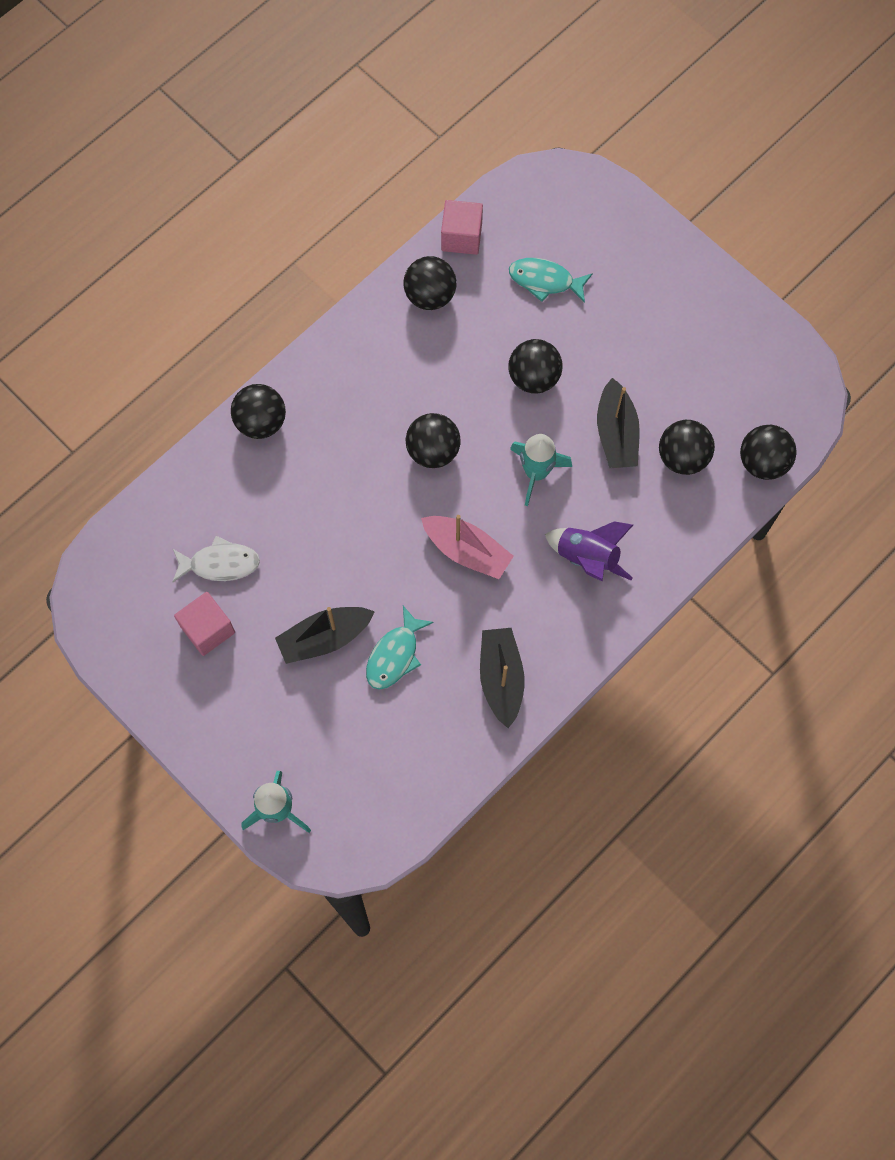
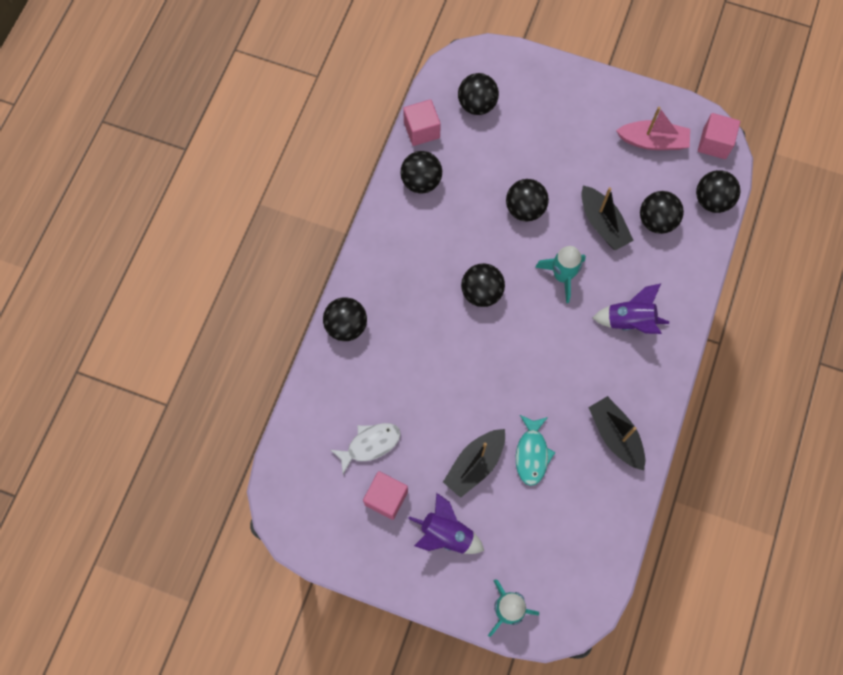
camera: 25 degrees left, 0 degrees up
(253, 698) = (446, 534): none -> purple rocket
(467, 551) = (543, 354): pink boat -> pink boat (653, 141)
(541, 234) = (477, 104): none -> black ball
(545, 281) = (497, 137): turquoise fish -> none
(803, 397) = (714, 143): none -> pink cube

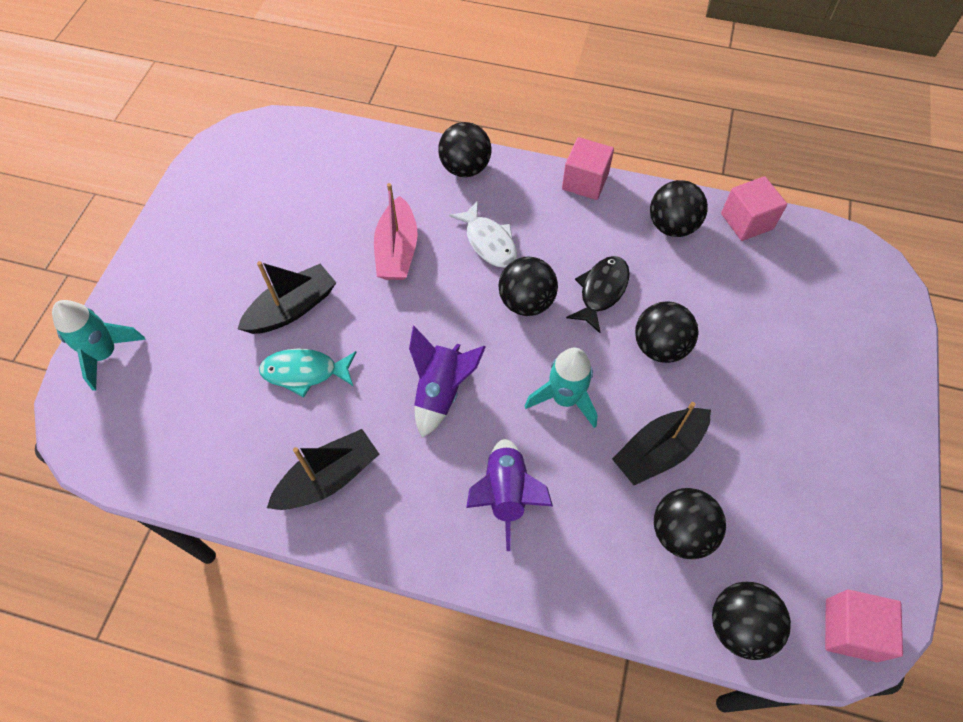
camera: 85 degrees right, 10 degrees down
(370, 444) = (320, 202): white fish -> white fish (489, 242)
(386, 498) = (255, 222): pink cube -> pink cube (585, 181)
(446, 534) = (207, 283): purple rocket -> purple rocket (441, 391)
(475, 464) = (292, 308): black boat -> black boat turned 105 degrees clockwise
(476, 239) = (601, 291): none -> black fish
(477, 104) = (806, 280): black ball -> none
(653, 141) = (822, 524): pink boat -> pink boat (397, 250)

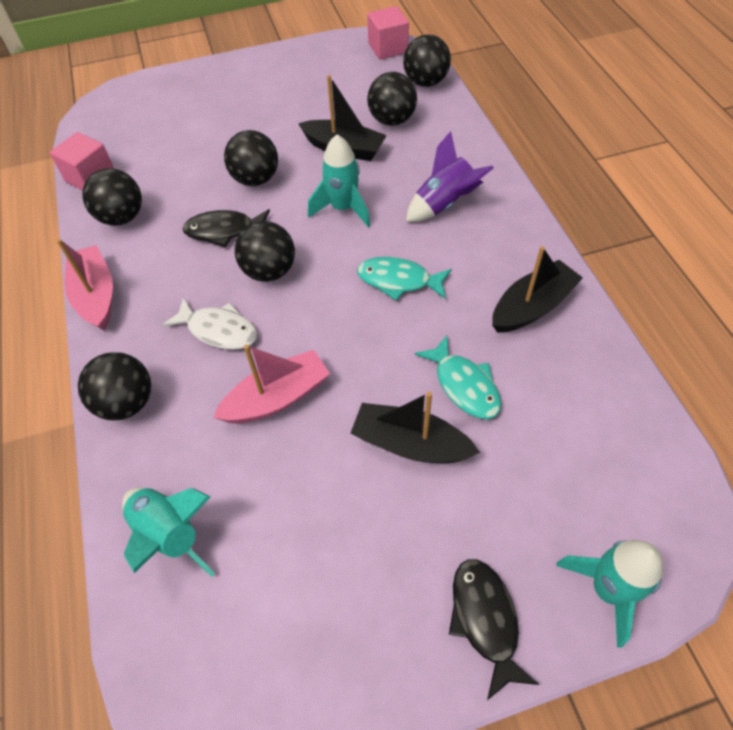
camera: 120 degrees left, 5 degrees down
(157, 279) = (485, 620): none -> black fish
(328, 478) = (532, 307): black boat -> black boat turned 120 degrees clockwise
(349, 158) = (170, 534): none -> turquoise rocket
(441, 391) = (399, 280): purple rocket -> turquoise fish
(489, 242) = (218, 330): white fish -> white fish turned 90 degrees clockwise
(585, 181) = (96, 295): pink cube -> pink boat

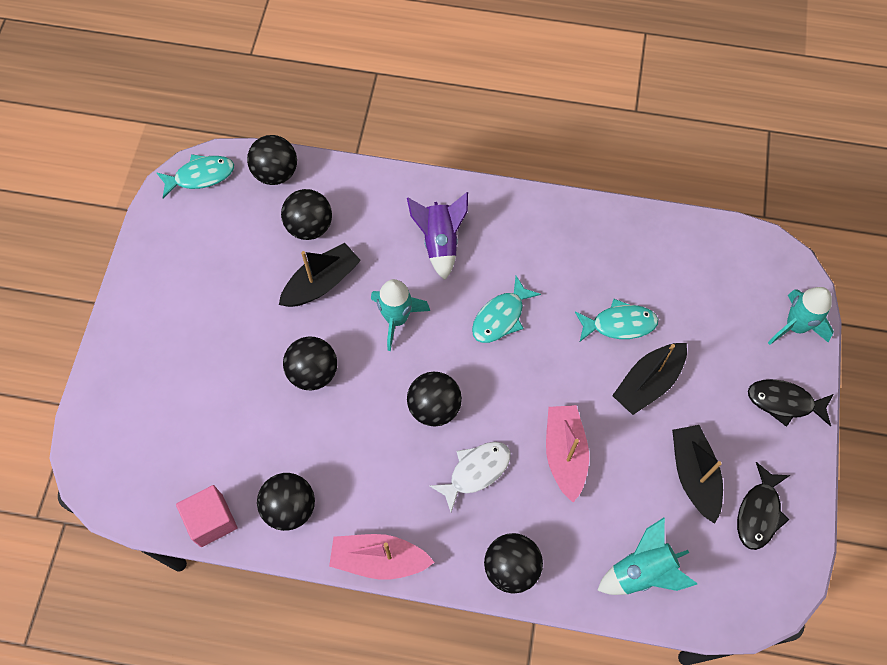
camera: 65 degrees left, 10 degrees up
(224, 231) = (364, 424): black fish -> black fish (759, 512)
(388, 48) = (200, 176): pink cube -> turquoise fish
(532, 307) = (577, 243): black boat -> black boat (694, 475)

